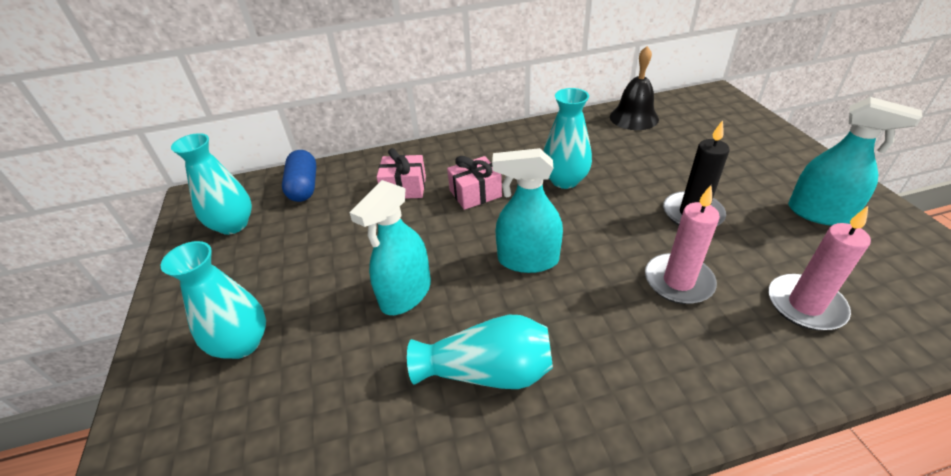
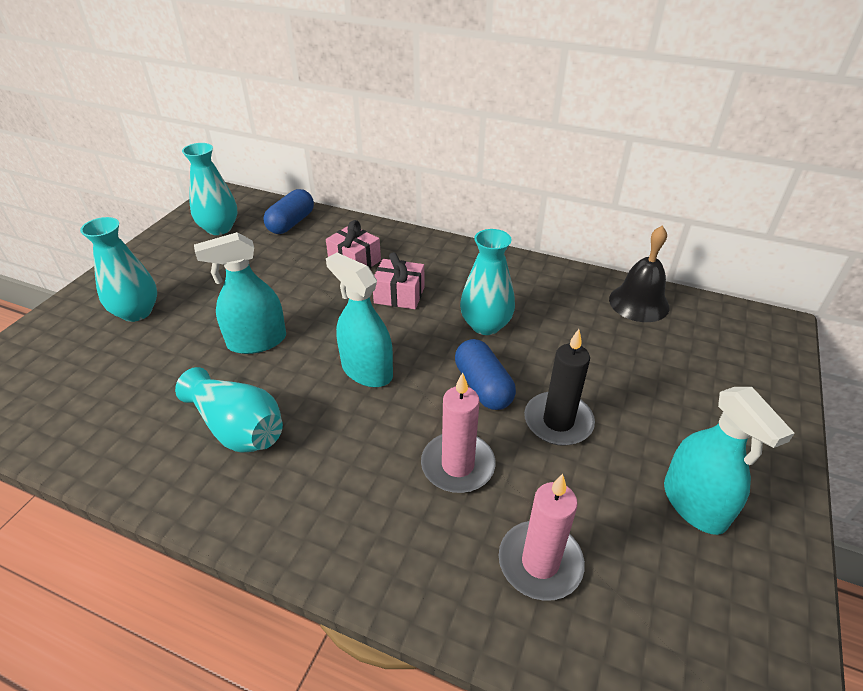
camera: 35 degrees right, 0 degrees up
(620, 220) = (483, 386): none -> blue capsule

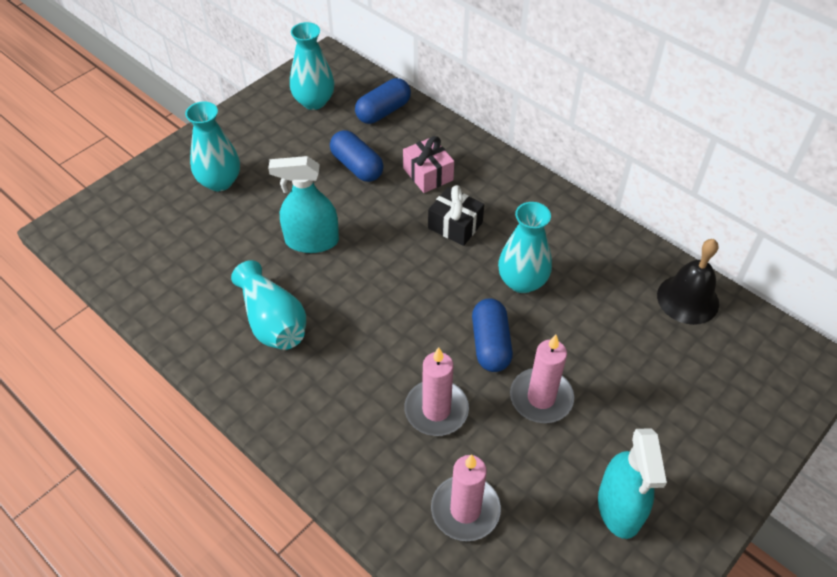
camera: 20 degrees right, 10 degrees up
(281, 269) = (357, 166): none -> blue capsule
(367, 370) = (395, 298): turquoise spray bottle -> none
(399, 295) = (455, 225): pink gift -> black gift
(558, 421) = (541, 398): black candle -> pink candle

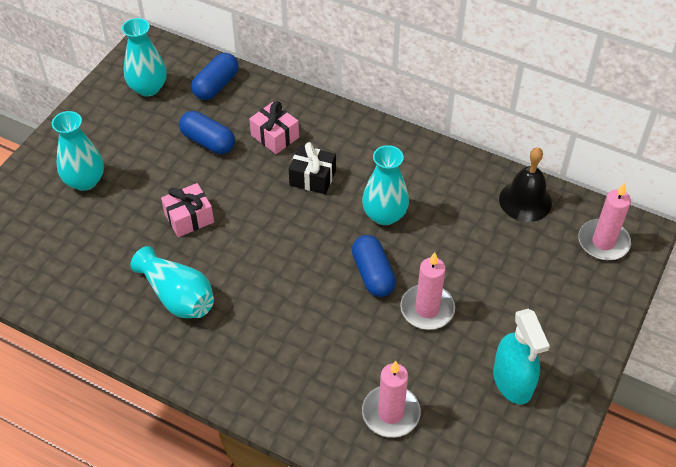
camera: 15 degrees left, 0 degrees up
(312, 241) = (189, 218): turquoise spray bottle -> pink gift
(436, 410) = (343, 339): pink candle -> pink candle (603, 242)

